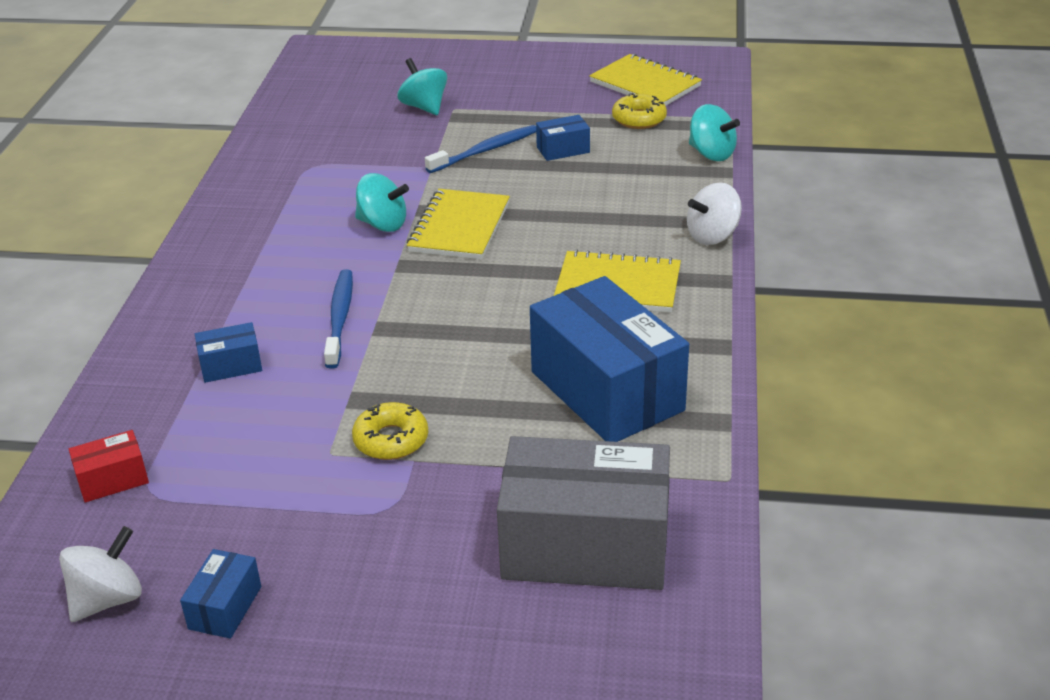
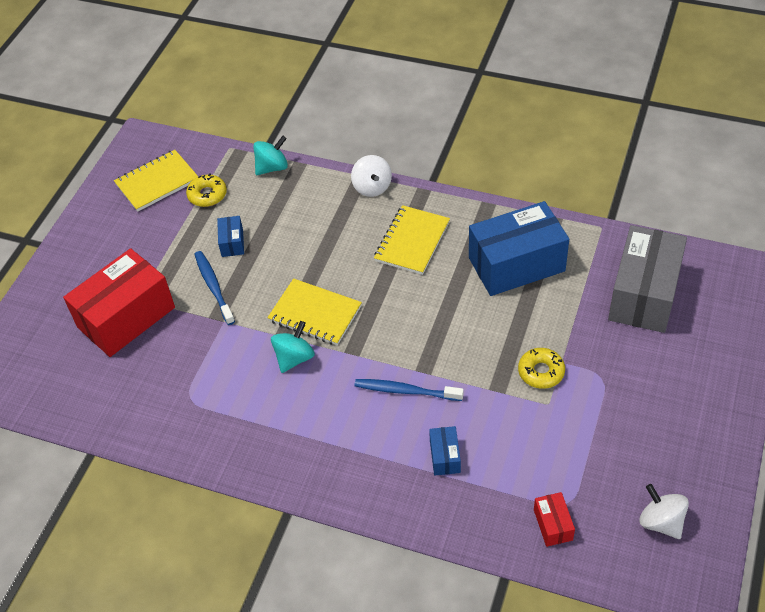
camera: 75 degrees left, 15 degrees up
(225, 607) = (673, 461): blue box -> none
(424, 107) = (126, 317): turquoise spinning top -> red box

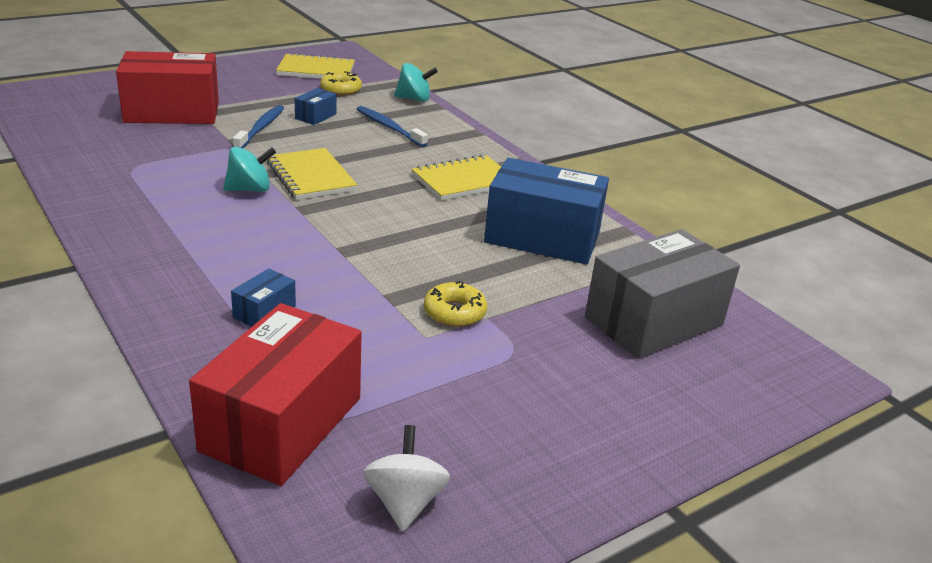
camera: 30 degrees right, 20 degrees down
(372, 187) = (479, 141): white spinning top -> none
(406, 391) = (305, 254): blue toothbrush -> blue toothbrush (389, 127)
(553, 525) = (281, 424): red box -> red box, size x2.33

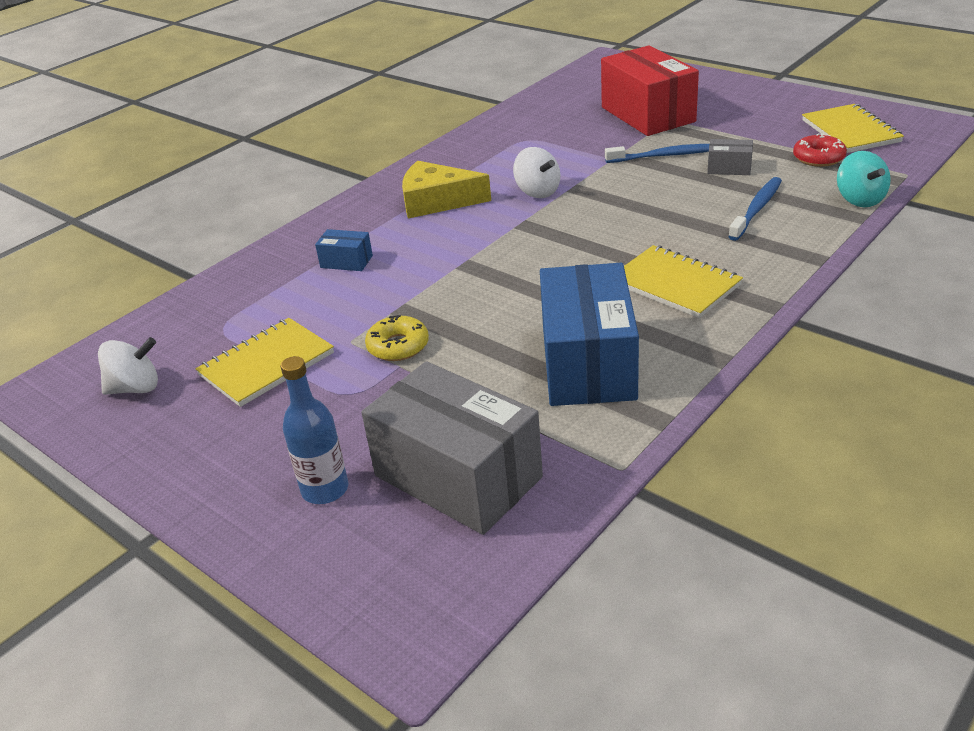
camera: 80 degrees right, 5 degrees up
(198, 238) = (437, 201): none -> yellow cheese
(250, 189) = (537, 192): turquoise spinning top -> white spinning top
(281, 424) = (210, 313): red box -> none
(311, 177) = (591, 208): yellow notebook -> yellow notebook (266, 364)
(316, 116) = (729, 168): blue box -> grey box
(341, 90) = (818, 158): yellow donut -> red donut
(646, 388) = (325, 489): none -> blue bottle

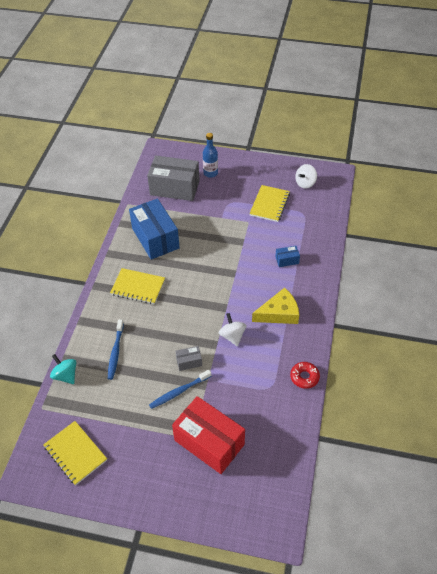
camera: 150 degrees right, 15 degrees up
(398, 346) = (229, 225): yellow donut -> none
(537, 192) = (232, 336): white spinning top -> white spinning top turned 45 degrees clockwise
(729, 168) = (139, 388): grey box -> grey box (189, 362)
(818, 158) = (91, 414): red donut -> red donut (304, 377)

